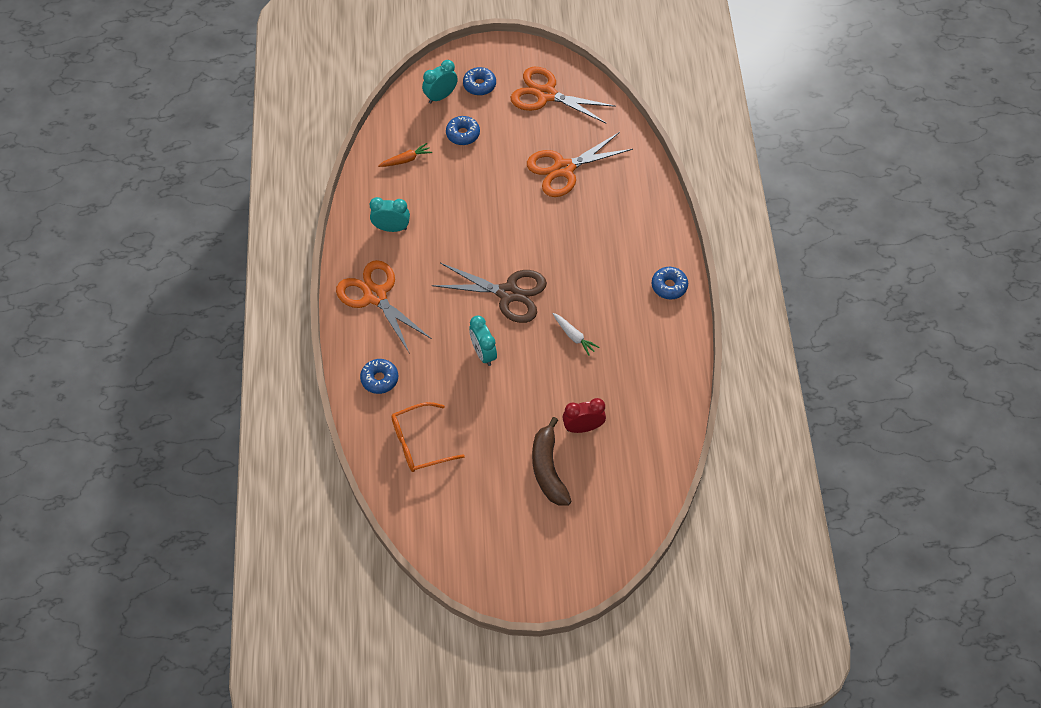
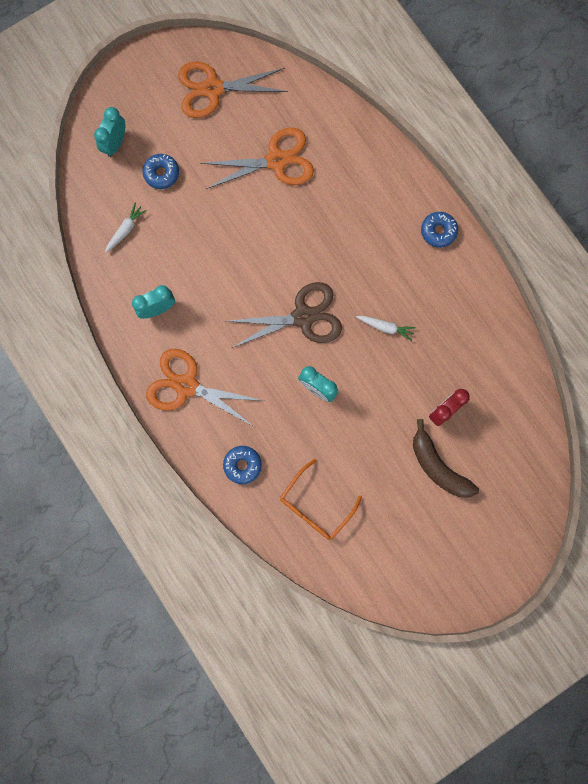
camera: 30 degrees left, 20 degrees up
(406, 160) = (125, 230): orange carrot -> white carrot
(479, 85) = (144, 111): blue donut -> none
(564, 169) = (276, 161): orange scissors -> orange scissors turned 135 degrees counterclockwise

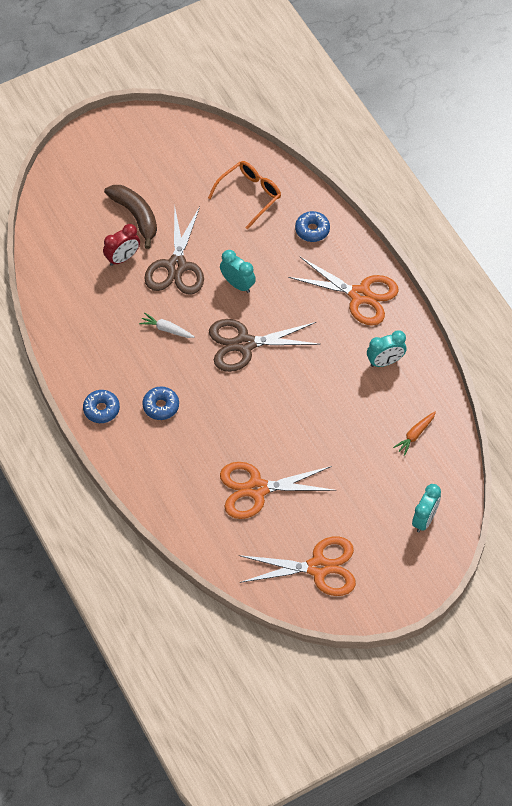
camera: 175 degrees left, 20 degrees down
(125, 230) = (415, 435): white carrot -> orange carrot
(161, 174) = (377, 485): blue donut -> blue donut (161, 406)
(385, 405) = (176, 266): none -> brown scissors

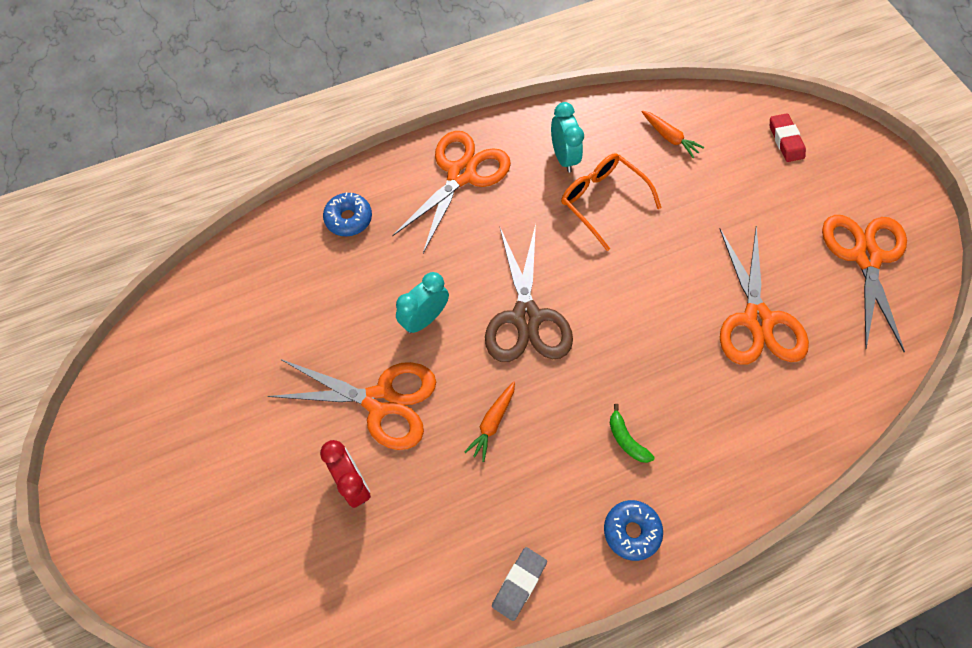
camera: 85 degrees left, 5 degrees up
(67, 350) = (519, 584): none -> grey eraser
(135, 216) = (276, 457): brown banana -> none
(161, 406) = (626, 439): blue donut -> green banana
(166, 329) = (492, 423): white carrot -> orange carrot
(176, 266) = (380, 401): brown scissors -> orange scissors
(250, 195) = (273, 291): orange glasses -> orange glasses (602, 201)
(424, 519) = (785, 140): turquoise clock -> red eraser

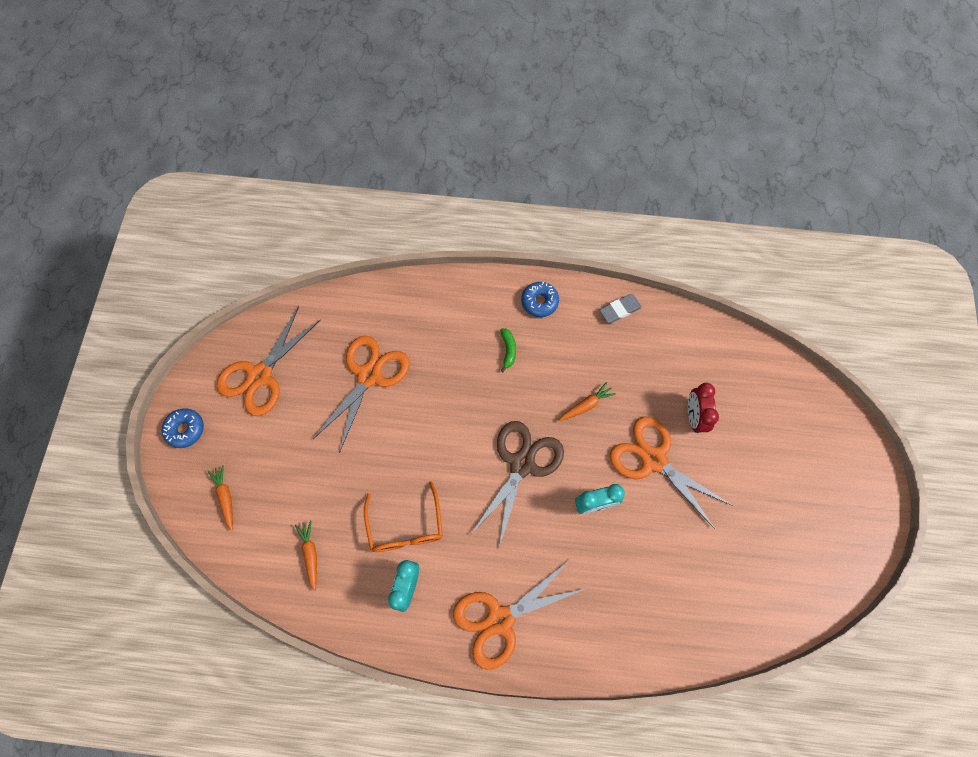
camera: 150 degrees left, 5 degrees up
(348, 219) = (614, 628): blue donut -> blue donut (185, 429)
(785, 140) = (226, 497): red eraser -> orange carrot

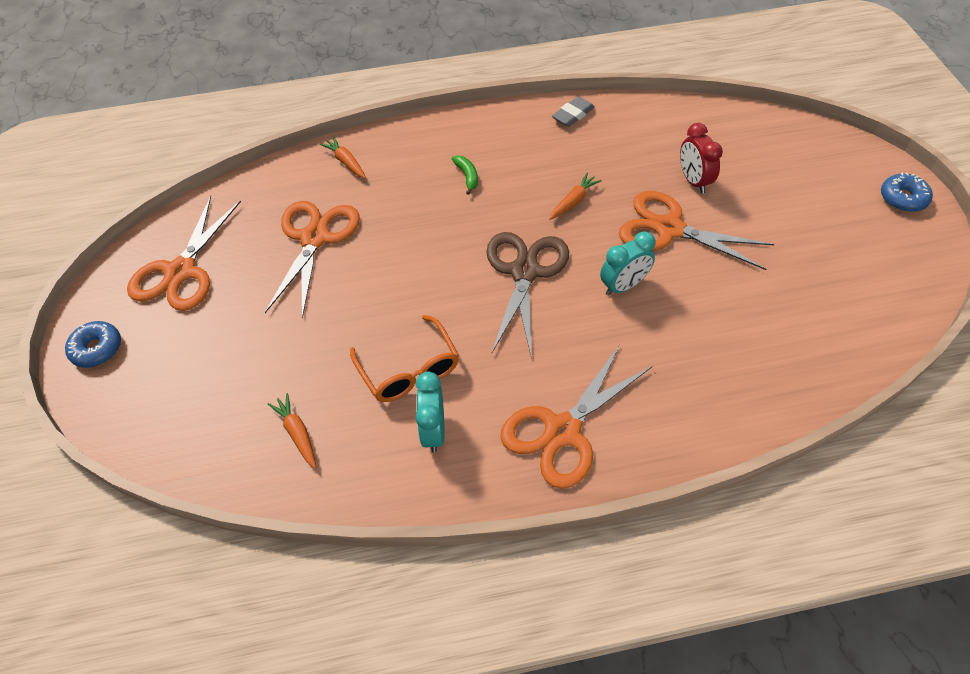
camera: 15 degrees left, 15 degrees down
(226, 497) = (168, 404): orange carrot -> orange carrot (346, 162)
(539, 302) = (484, 128): blue donut -> blue donut (903, 198)

